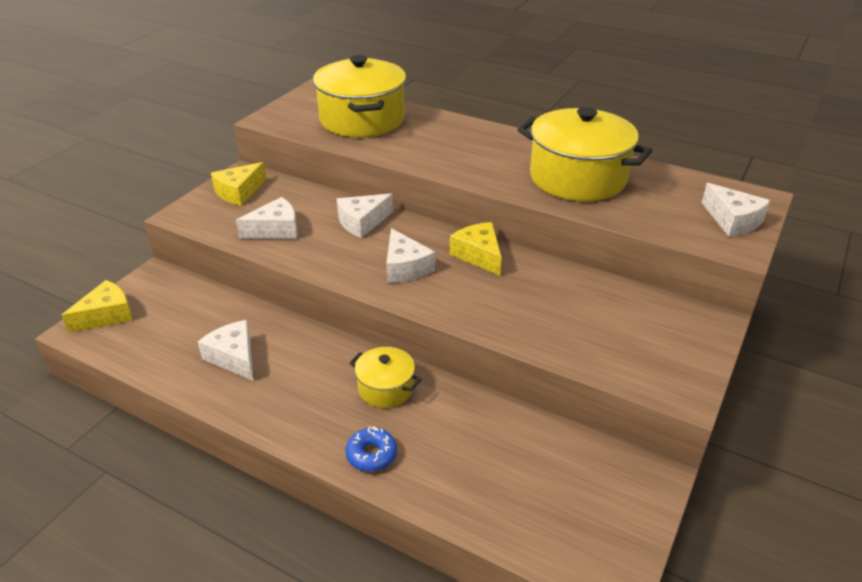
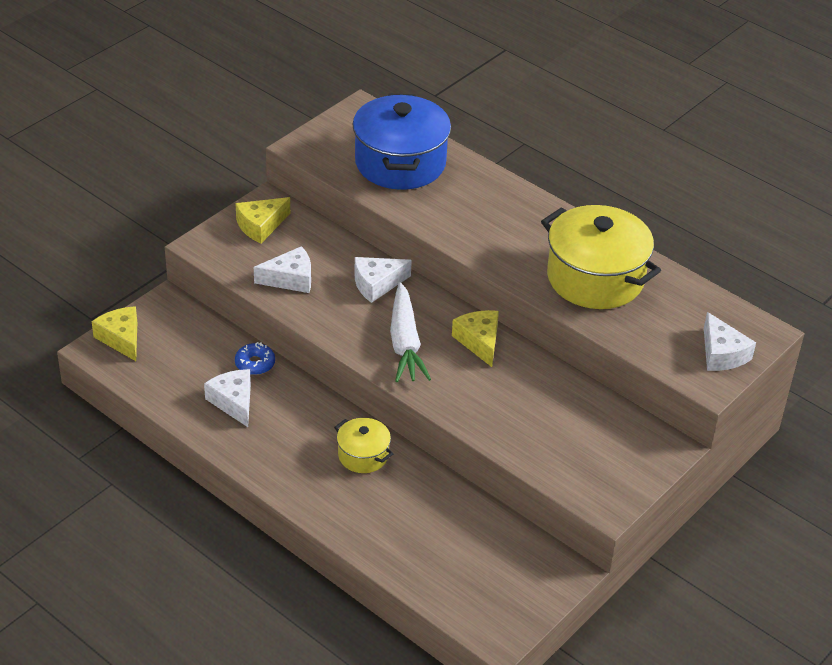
camera: 10 degrees right, 5 degrees up
(106, 315) = (121, 338): yellow cheese -> yellow cheese turned 90 degrees counterclockwise
(362, 119) = (400, 163): yellow pot -> blue pot
(371, 455) = (337, 510): blue donut -> blue donut (255, 364)
(405, 267) = (405, 343): white cheese -> white carrot

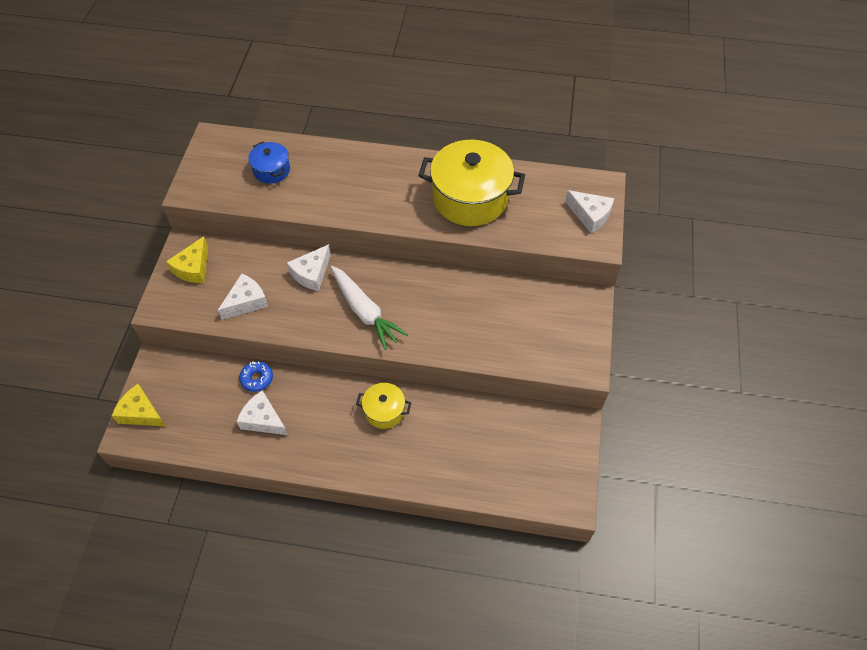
camera: 30 degrees left, 15 degrees up
(400, 163) = (271, 170): blue pot -> blue pot, size x0.50
(479, 341) = (414, 283): yellow cheese -> none

